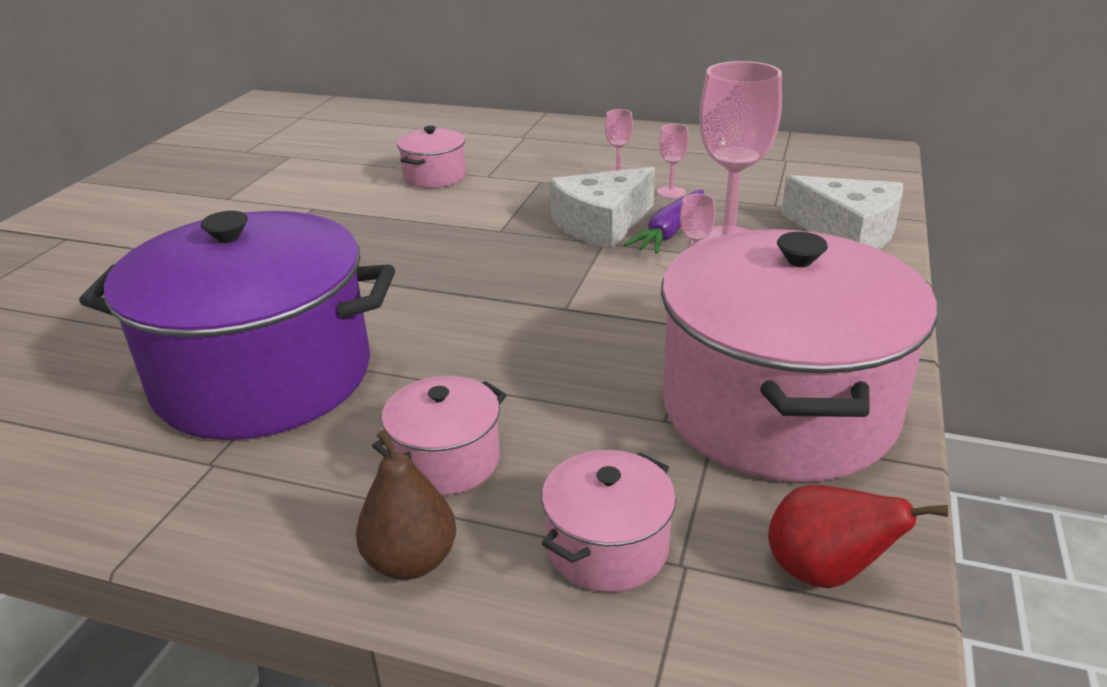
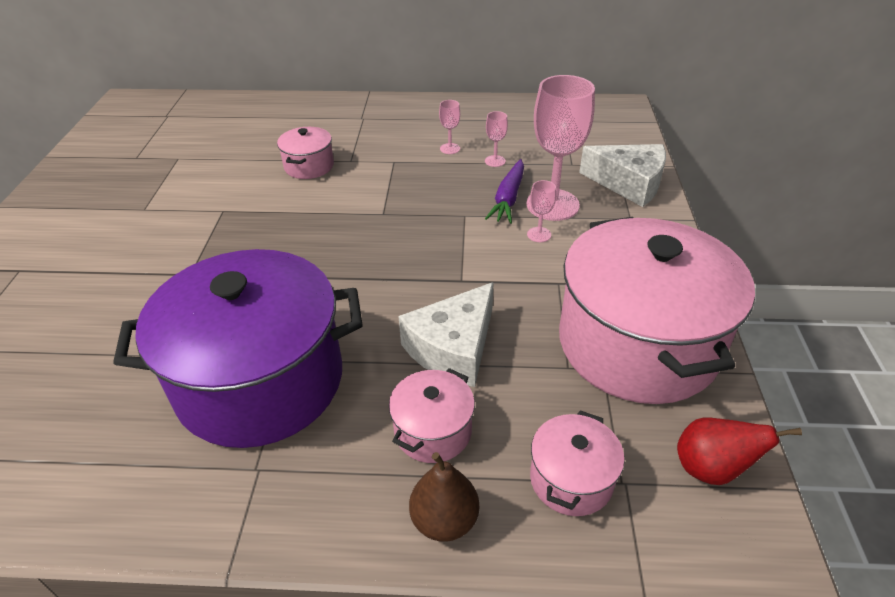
camera: 15 degrees left, 10 degrees up
(602, 224) = (456, 198): white cheese -> white cheese (453, 348)

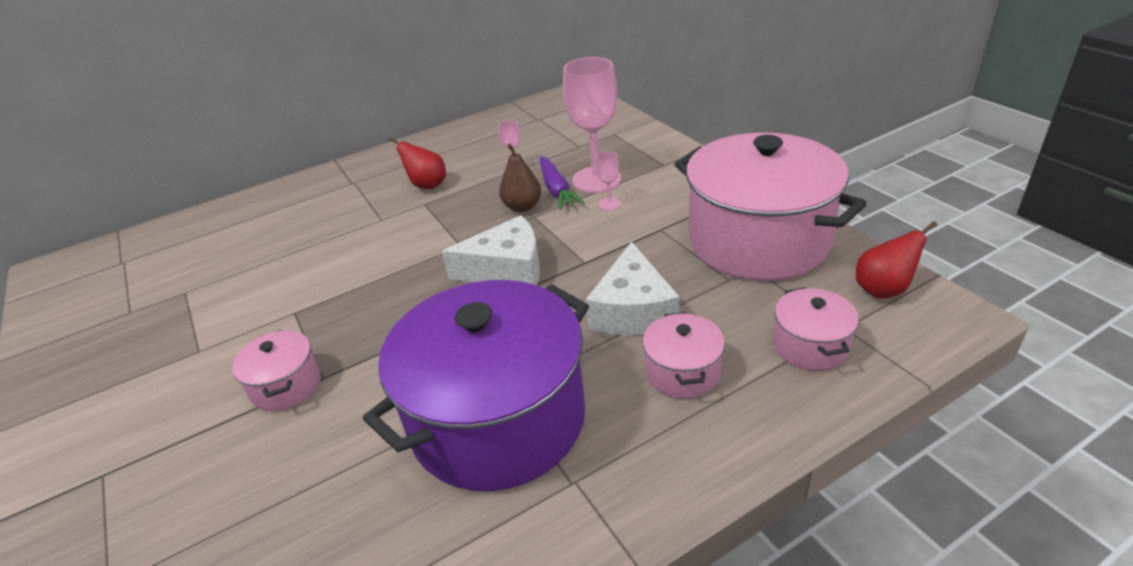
camera: 30 degrees left, 5 degrees down
(309, 166) = (344, 240): pink pot -> pink pot (286, 385)
(412, 145) = (427, 185): none -> red pear
(444, 520) = (758, 423): brown pear -> brown pear (522, 207)
(450, 148) = (465, 174): pink goblet -> none
(629, 183) = (637, 142): white cheese -> white cheese (507, 269)

